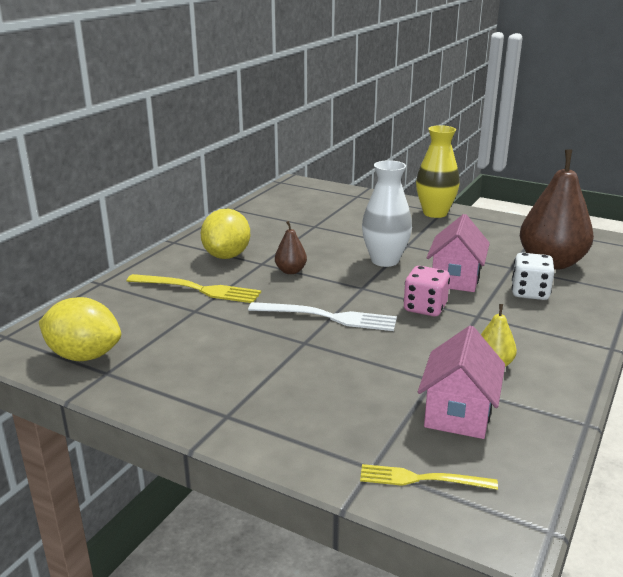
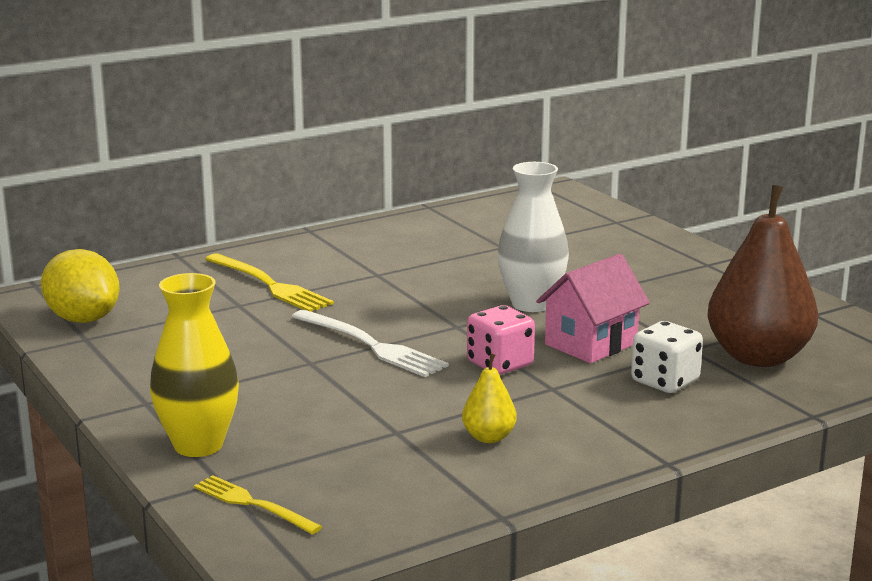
camera: 30 degrees right, 5 degrees down
(227, 256) = (348, 258): yellow lemon -> none
(290, 271) = (398, 290): brown pear -> none
(435, 213) = (693, 264): yellow vase -> yellow vase (198, 445)
(458, 413) = (375, 467): pink house -> none

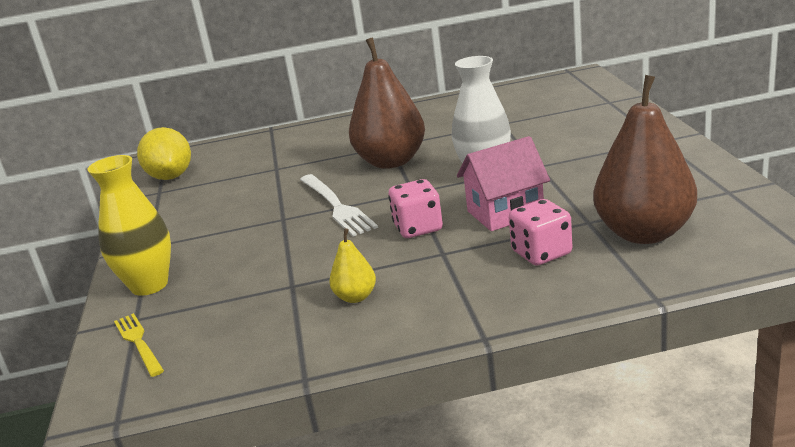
camera: 25 degrees right, 5 degrees up
(269, 285) = (309, 153): yellow fork -> none
(397, 293) = (391, 161): none -> brown pear
(665, 382) = (541, 253): white dice -> pink dice

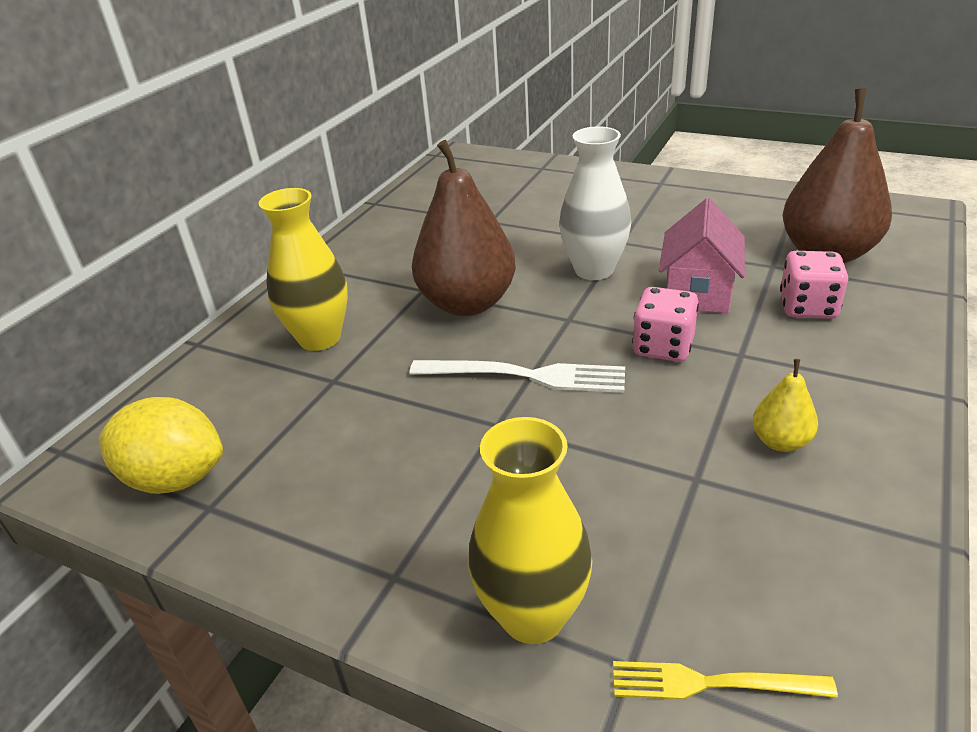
camera: 55 degrees left, 10 degrees up
(308, 148) = (319, 338): none -> yellow vase

